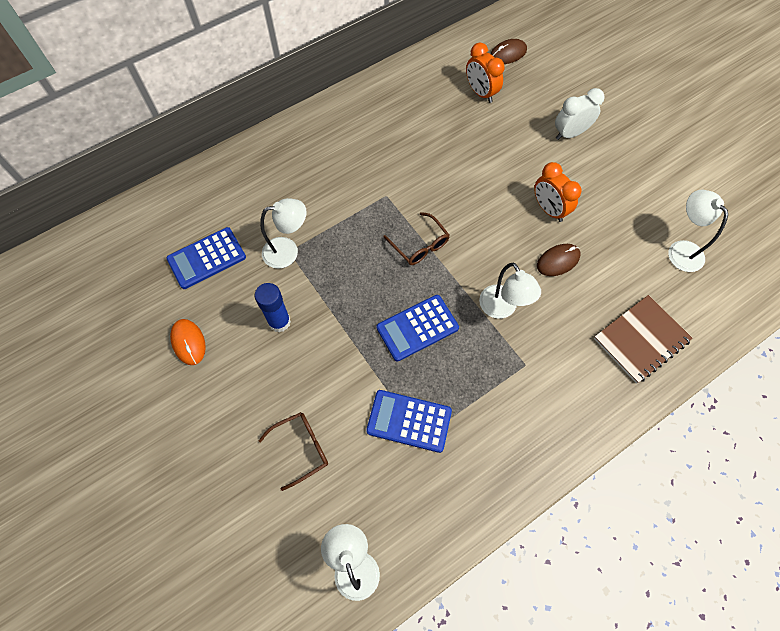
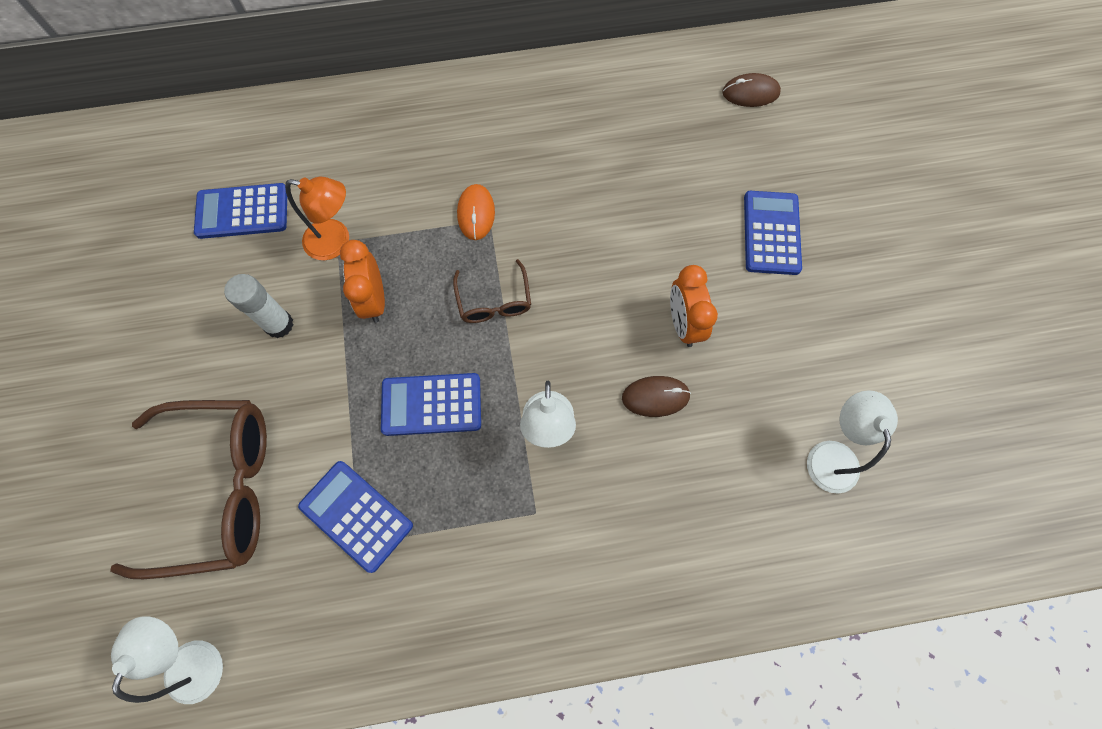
camera: 25 degrees right, 5 degrees up
(188, 342) = (168, 304): orange mouse -> orange mouse (476, 213)
(279, 322) = (279, 324): blue glue stick -> white glue stick
(288, 251) = (336, 241): white lamp -> orange lamp
(301, 448) = (218, 489): brown glasses -> brown glasses, size x2.07
(480, 93) = (684, 132): orange clock -> orange clock (374, 300)
(570, 133) = (771, 233): white clock -> blue calculator
(641, 339) = (704, 551): brown notebook -> none

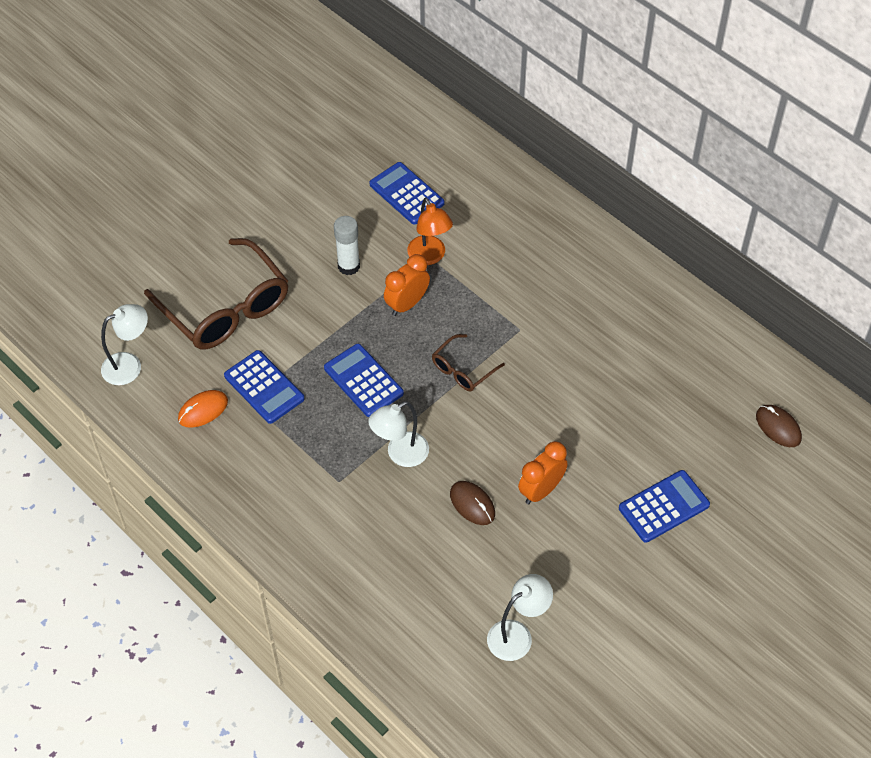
camera: 55 degrees right, 15 degrees down
(356, 515) = (264, 387): blue calculator -> blue calculator turned 135 degrees clockwise
(476, 213) = (518, 319): orange mouse -> orange mouse (203, 410)

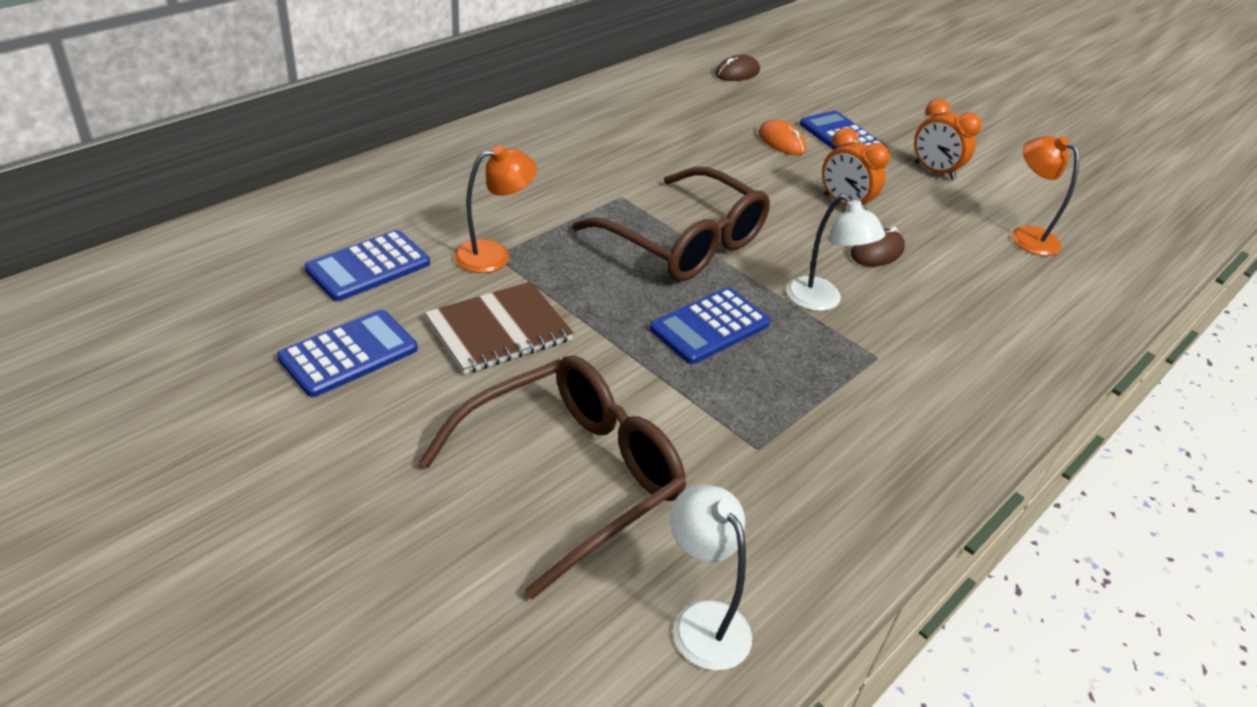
camera: 95 degrees left, 15 degrees down
(203, 410) = (786, 507): orange mouse -> orange mouse (781, 141)
(264, 387) = (732, 430): blue calculator -> blue calculator (349, 354)
(349, 266) = (499, 330): white glue stick -> brown notebook
(407, 304) = (576, 280): orange clock -> orange clock (934, 171)
(462, 370) = (684, 243): brown glasses -> brown glasses, size x2.07
(517, 634) = (1026, 236): white lamp -> orange lamp

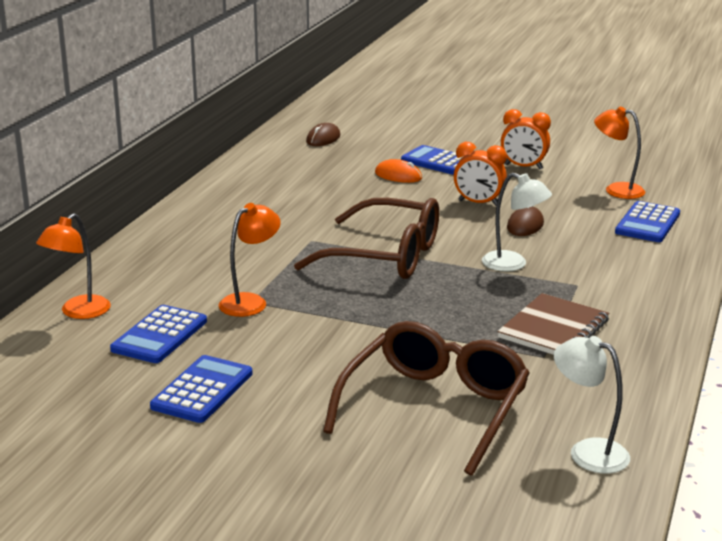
camera: 20 degrees left, 15 degrees down
(318, 210) = (78, 312): none -> orange lamp
(499, 330) = (301, 344): brown notebook -> brown notebook (553, 329)
(709, 326) = (449, 300): blue calculator -> blue calculator (647, 223)

